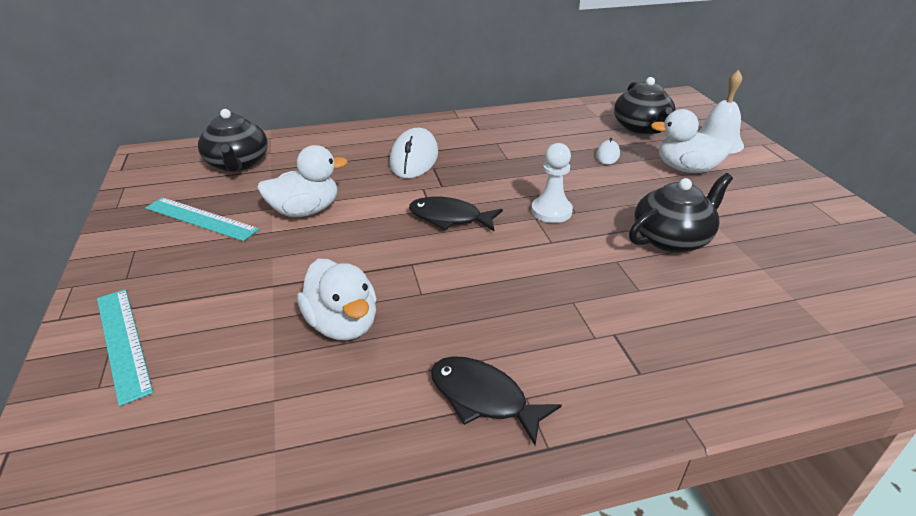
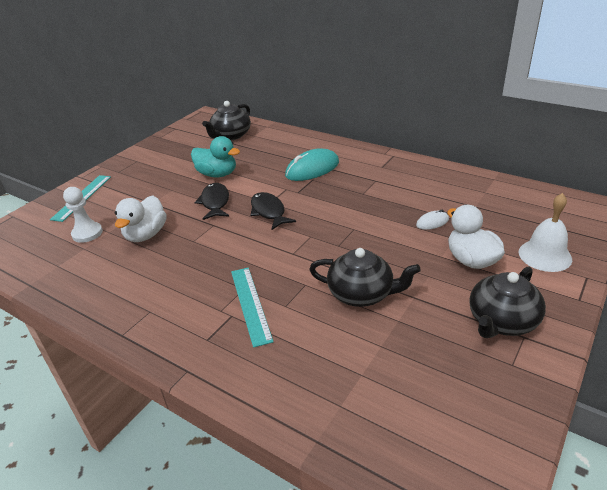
camera: 50 degrees right, 0 degrees up
(201, 219) = (176, 158): turquoise ruler -> turquoise ruler (250, 304)
(305, 211) = (217, 174): white duck -> turquoise duck
(414, 158) = (312, 169): white mouse -> turquoise mouse
(483, 398) = (136, 299): black fish -> black fish (215, 202)
(551, 211) = (325, 237): white pawn -> white pawn (87, 233)
(641, 128) = (500, 216): black teapot -> black teapot (501, 321)

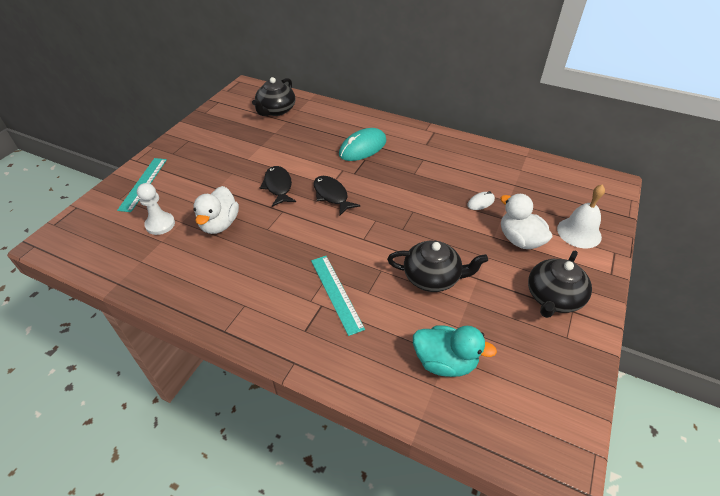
camera: 10 degrees left, 10 degrees up
(217, 174) = (273, 155): turquoise duck -> turquoise duck (445, 362)

